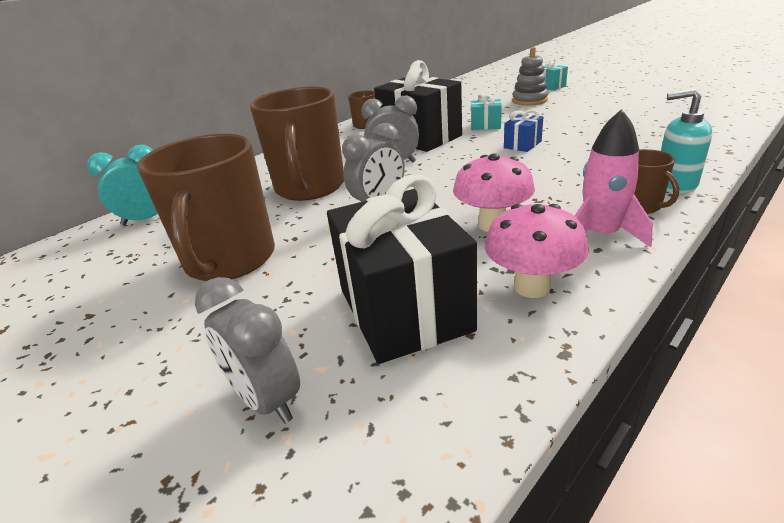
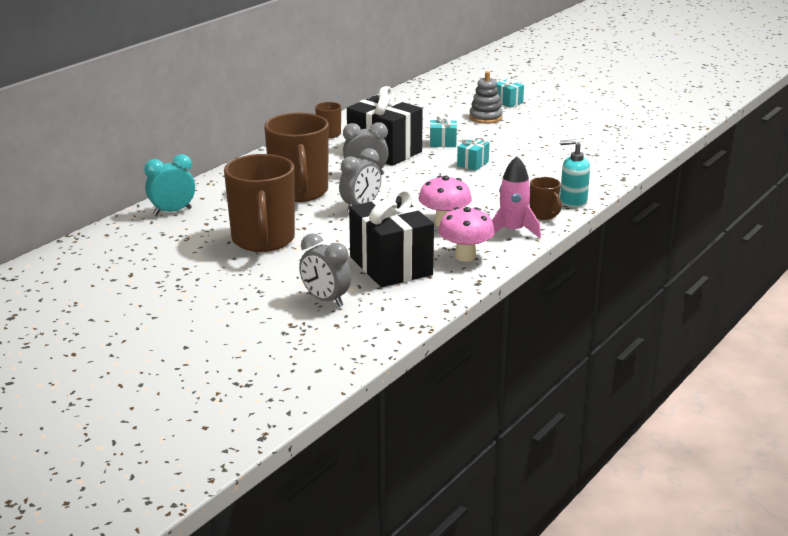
camera: 10 degrees left, 5 degrees down
(522, 144) = (472, 164): blue gift -> turquoise gift

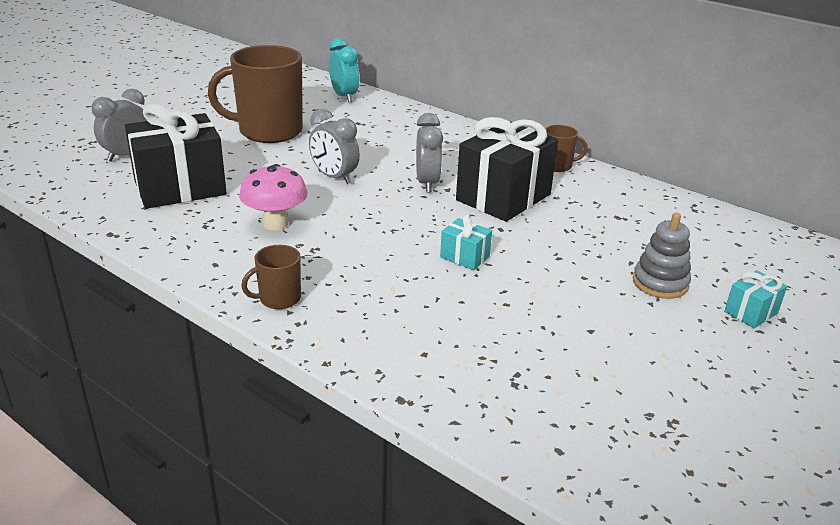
camera: 90 degrees right, 5 degrees up
(299, 192) = (381, 148): brown mug -> none
(443, 143) = (541, 239): turquoise gift -> none
(465, 256) = (180, 231): pink mushroom -> none
(512, 231) = (235, 269): pink rocket -> none
(573, 201) = (319, 331): turquoise soap dispenser -> none

